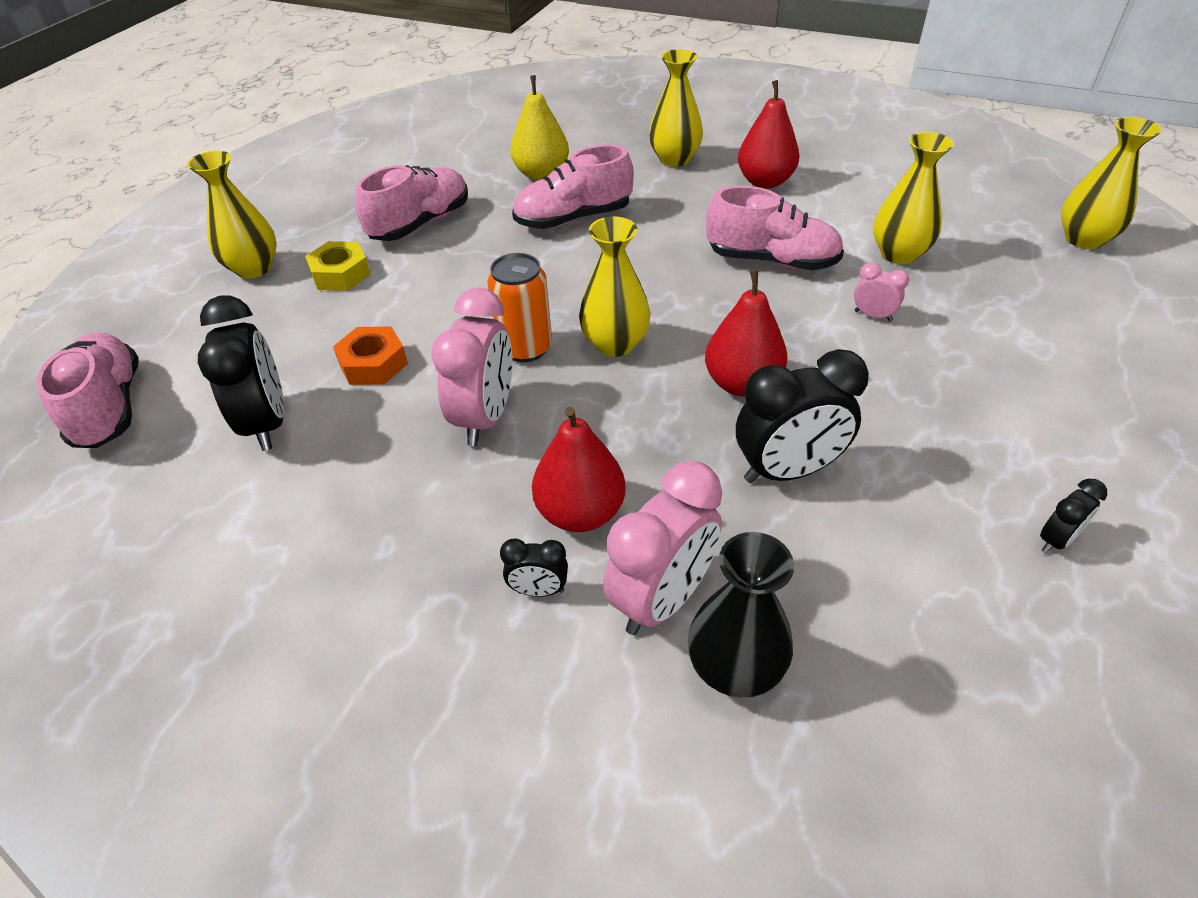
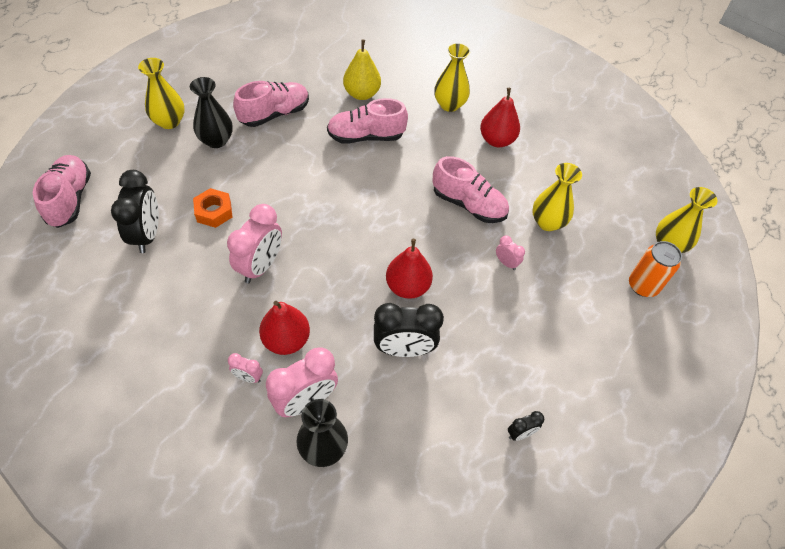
camera: 10 degrees right, 10 degrees up
(340, 274) = (216, 140): yellow nut -> black vase
(525, 348) = (299, 226): orange can -> orange can (643, 285)
(538, 590) = (248, 377): black clock -> pink clock
(615, 344) = (350, 238): yellow vase -> none

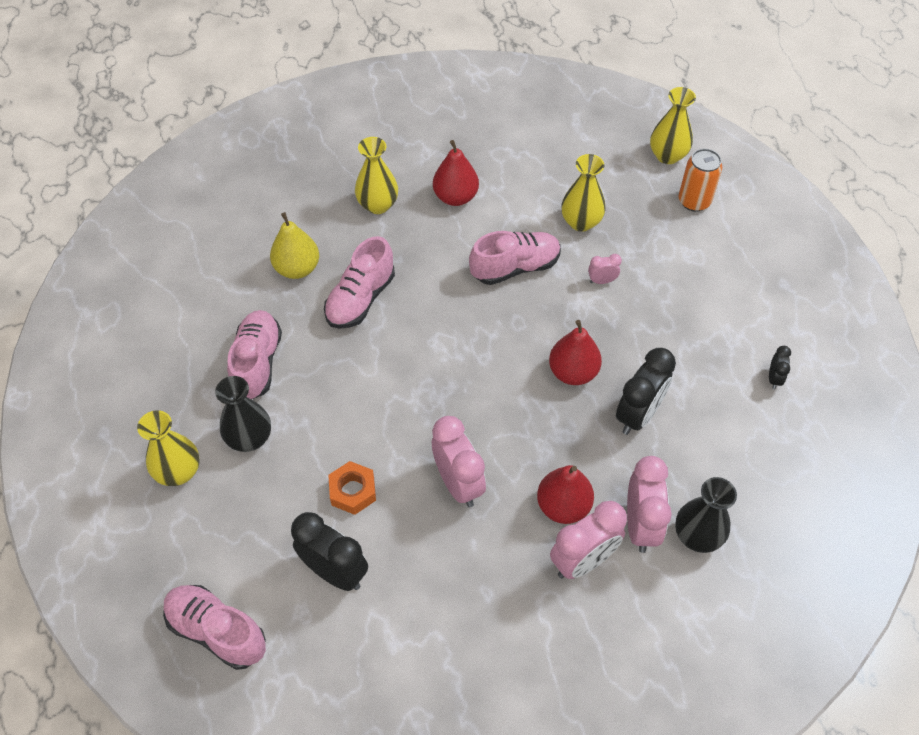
camera: 50 degrees left, 0 degrees up
(248, 377) = (583, 561): pink clock -> pink clock, size x2.06

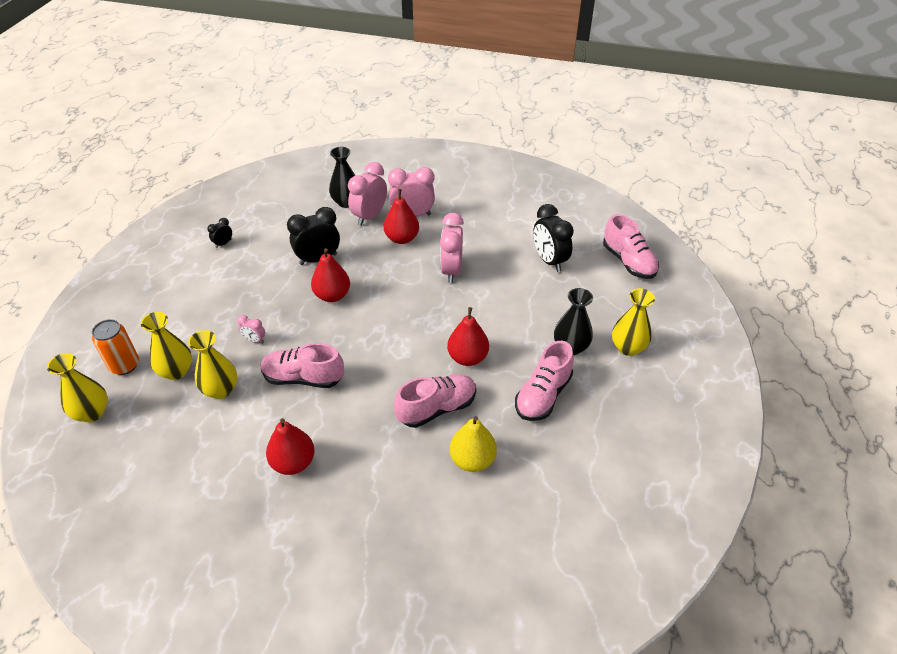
camera: 150 degrees left, 10 degrees down
(353, 491) = (517, 292): orange nut -> none
(362, 368) = (467, 357): none -> red pear
(378, 205) = (364, 489): yellow vase -> yellow vase (176, 371)

